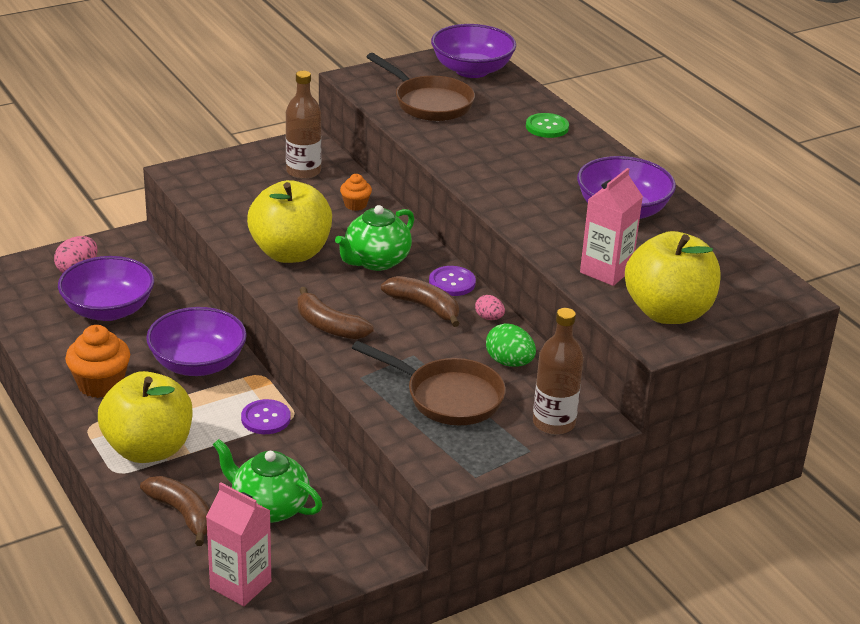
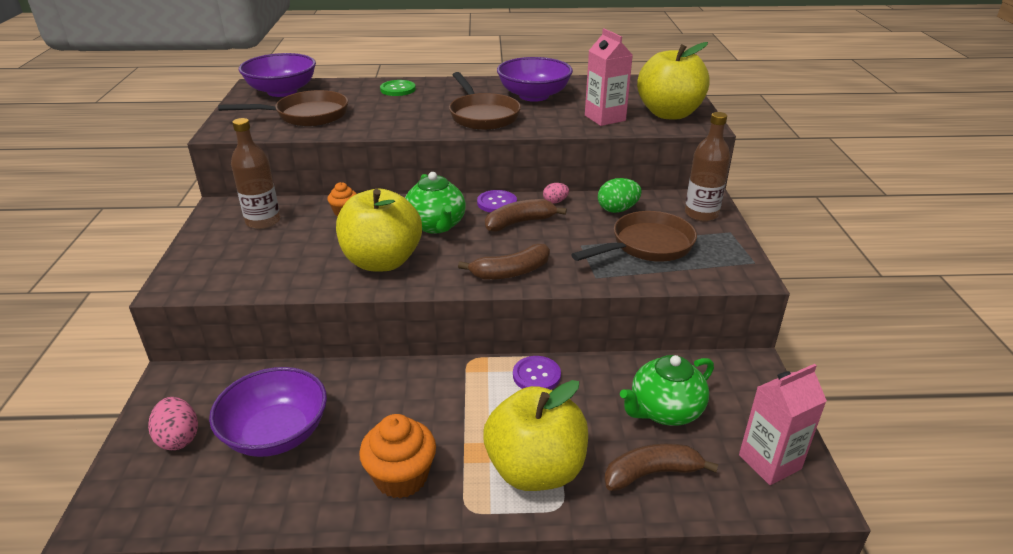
camera: 60 degrees left, 0 degrees up
(198, 364) = (423, 394): purple bowl -> none
(531, 194) = (482, 115): none -> brown pan

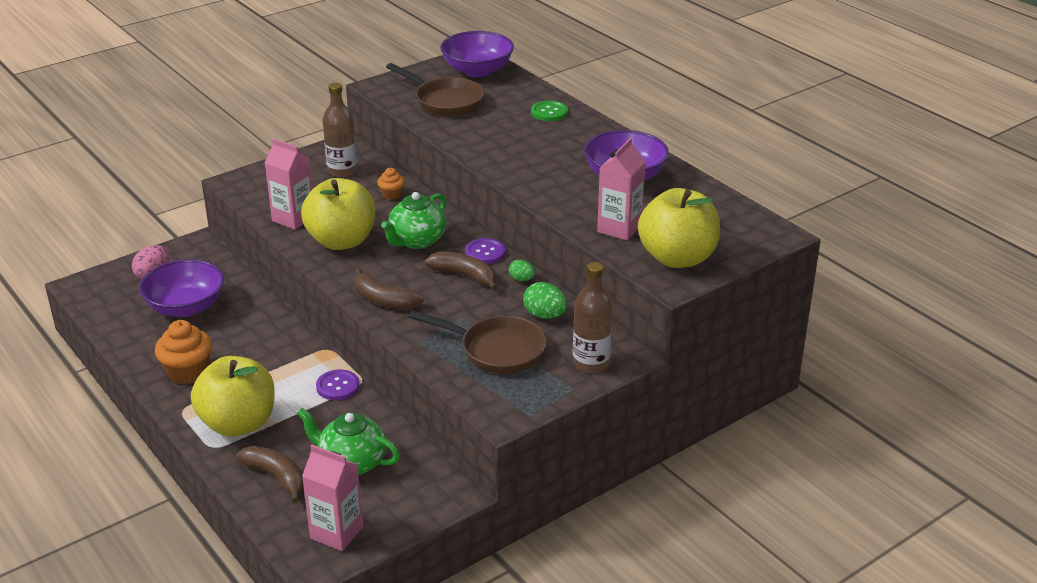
camera: 55 degrees right, 0 degrees up
(301, 274) = (293, 218): none -> pink carton
(482, 115) = (545, 170): brown pan -> none
(555, 201) = (521, 279): pink egg -> green egg

